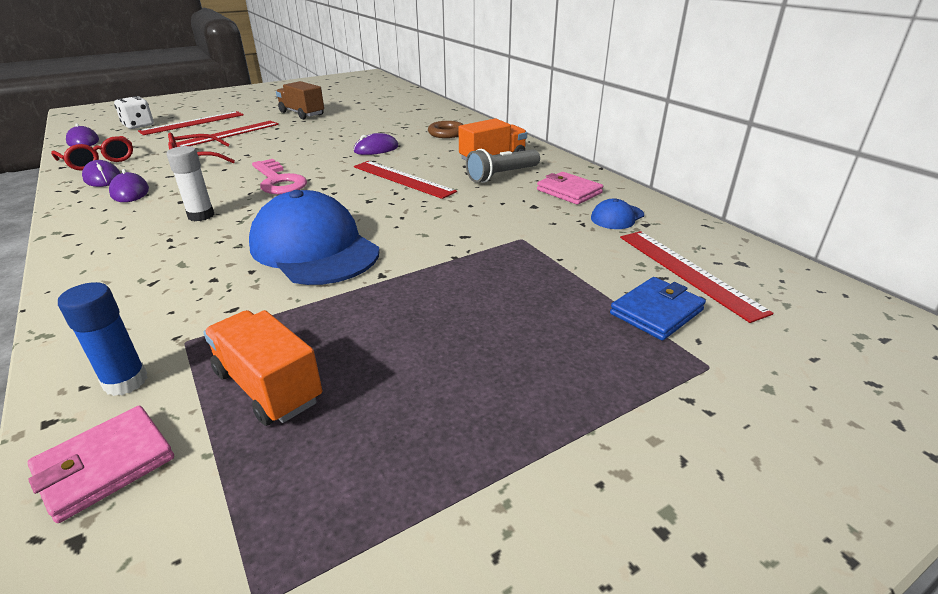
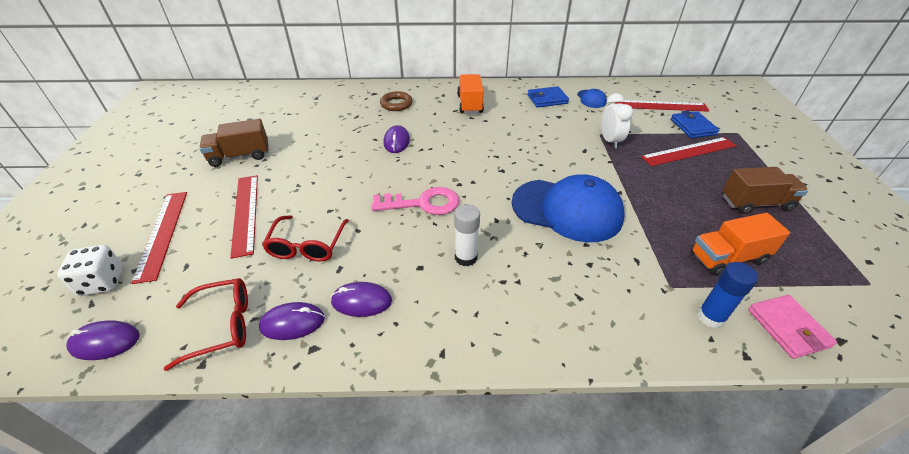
camera: 60 degrees left, 10 degrees up
(314, 248) = (567, 210): blue cap -> blue cap turned 150 degrees counterclockwise
(402, 179) = (473, 146): red ruler -> red ruler (689, 151)
(453, 408) = (755, 203): none -> brown truck
(502, 175) = (502, 110): grey flashlight -> none
(510, 248) = (610, 141): none -> white clock
(569, 191) = (547, 99): pink wallet -> blue wallet

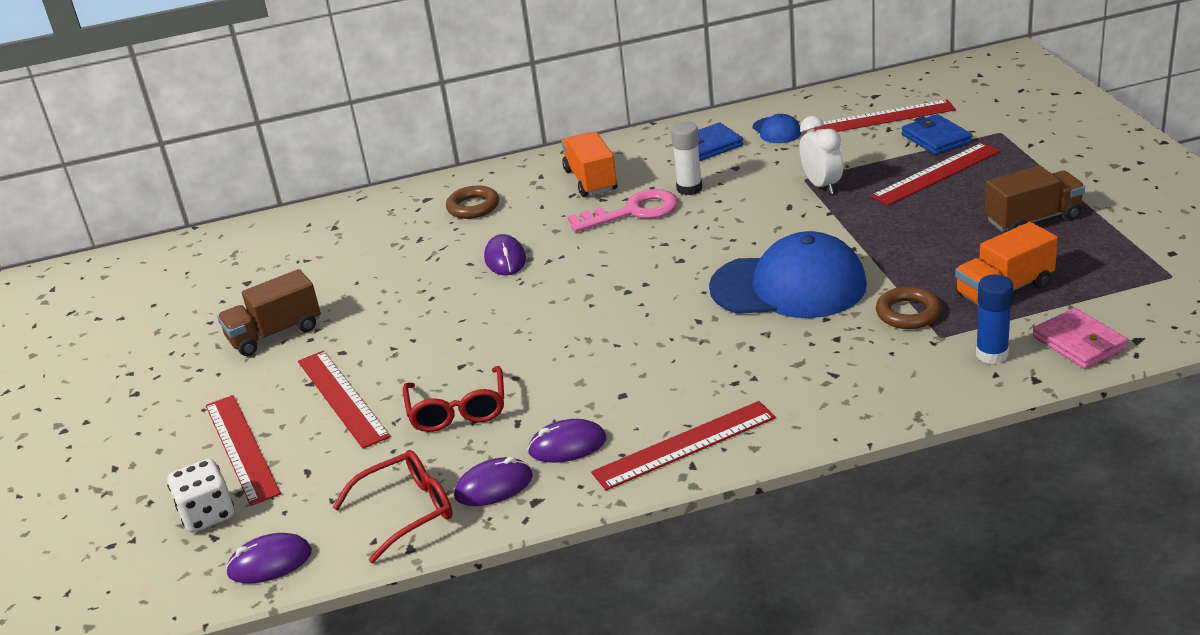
camera: 10 degrees left, 10 degrees down
(422, 203) = (587, 326): pink key -> pink key (632, 212)
(444, 330) = (684, 445): none -> red ruler
(466, 257) = (676, 370): white glue stick -> white glue stick (689, 189)
(649, 257) = (908, 313): none -> brown ring

